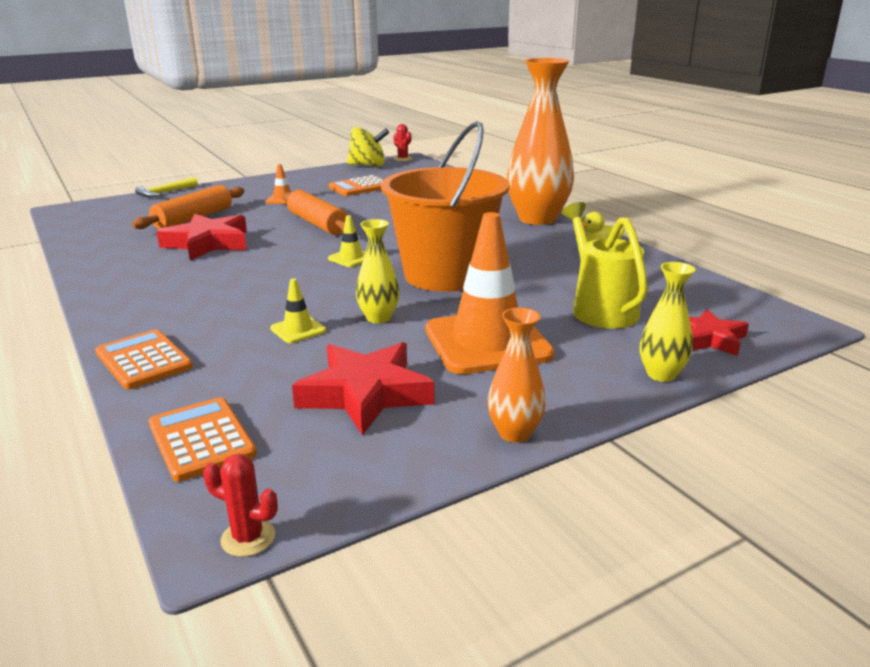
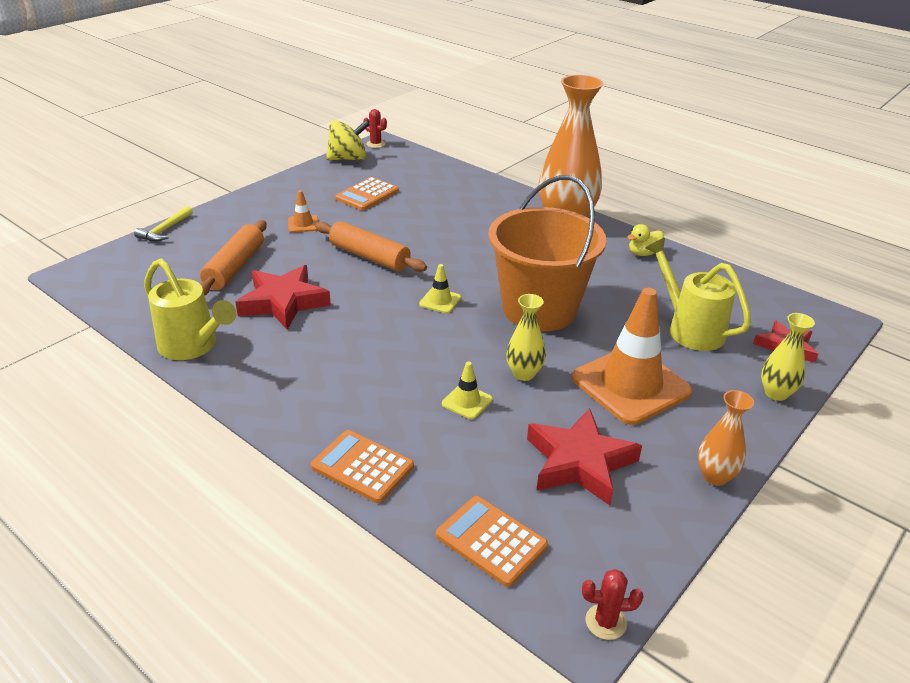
camera: 20 degrees left, 10 degrees up
(99, 261) = (193, 346): none -> yellow watering can

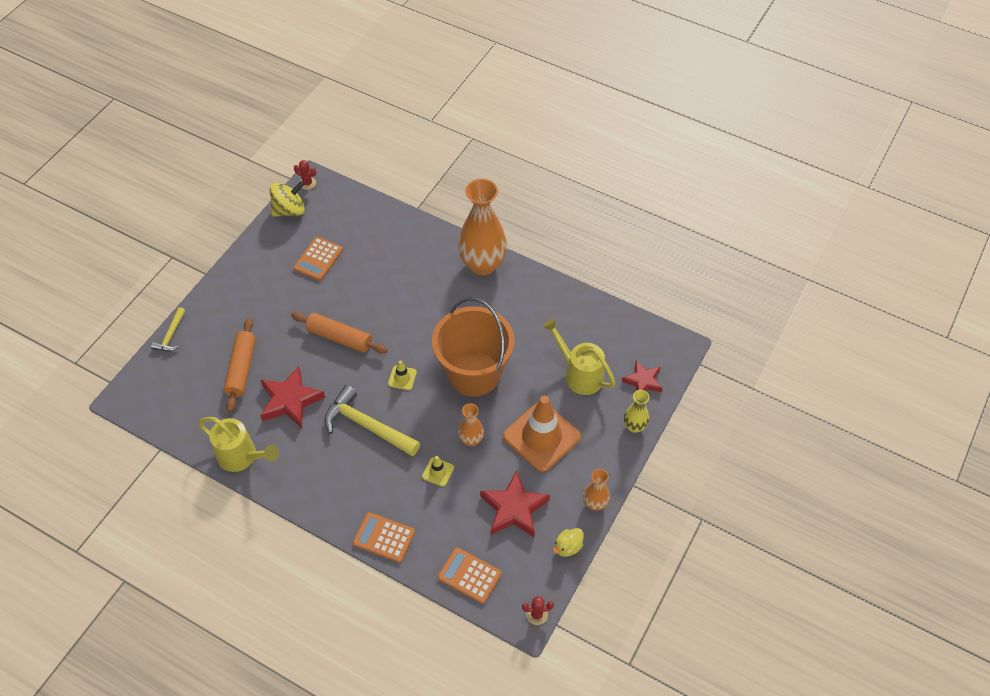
camera: 10 degrees left, 20 degrees up
(303, 224) = (277, 307): orange traffic cone -> none
(378, 339) = (367, 426): none -> yellow hammer
(524, 374) = (471, 439): yellow vase -> orange vase
(643, 253) = (544, 295): yellow duck -> yellow duck (567, 547)

